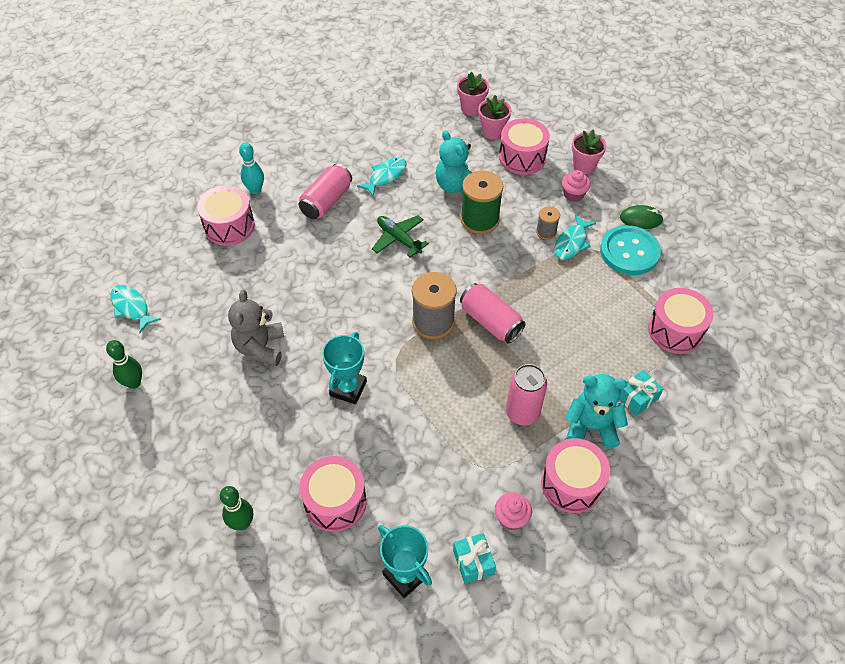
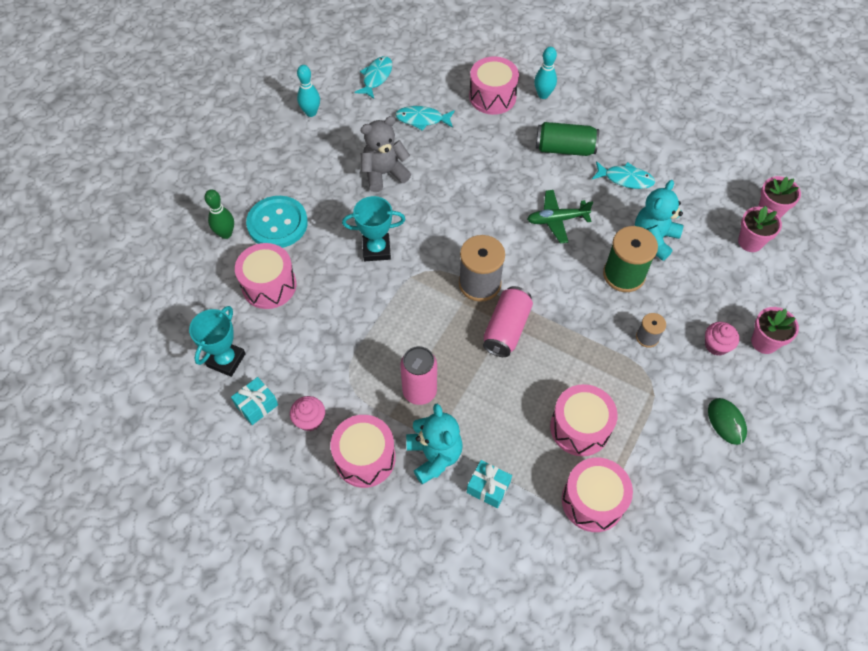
camera: 65 degrees right, 5 degrees up
(134, 383) = (311, 112): green bowling pin -> turquoise bowling pin
(326, 201) = (565, 148): pink can -> green can
(399, 239) = (557, 220): green plane -> green plane turned 120 degrees counterclockwise
(522, 157) = (734, 281): pink drum -> pink drum (580, 428)
(571, 243) = (648, 365): turquoise fish -> turquoise fish (422, 119)
(629, 252) = (672, 424): turquoise button -> turquoise button (277, 223)

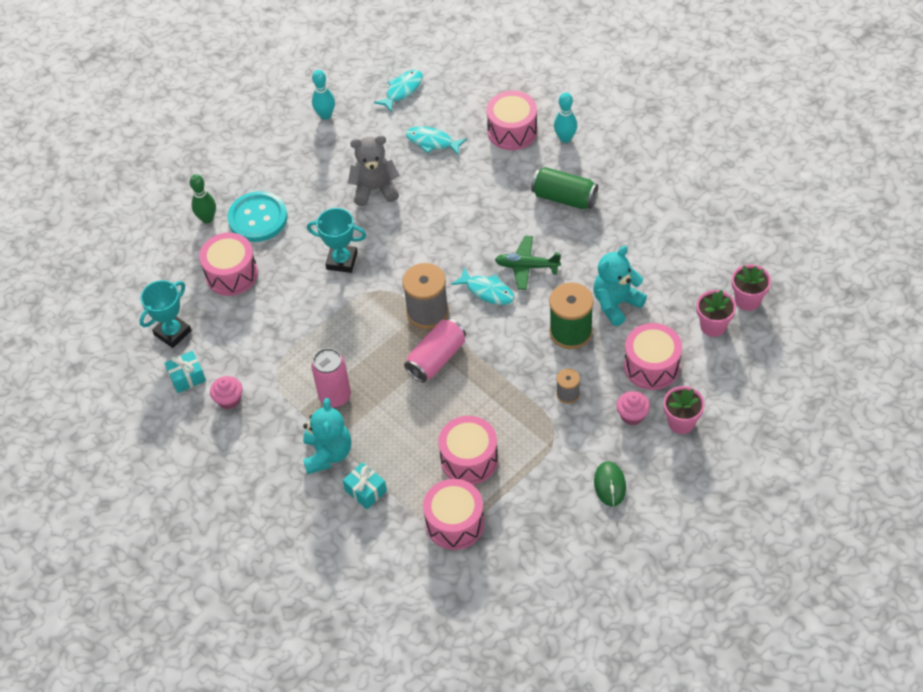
camera: 20 degrees right, 5 degrees down
(365, 458) = (266, 442): pink drum -> pink drum (651, 366)
(625, 179) = (613, 240): turquoise fish -> turquoise fish (487, 291)

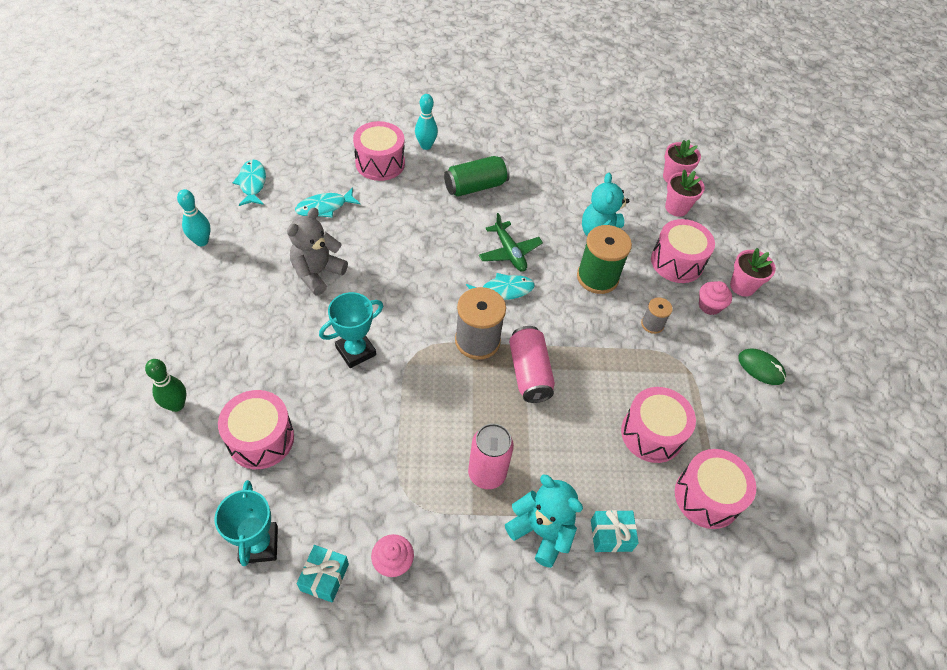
camera: 55 degrees left, 0 degrees up
(258, 218) = (231, 369): turquoise button -> none
(527, 266) = (509, 252): green plane -> green plane turned 75 degrees counterclockwise

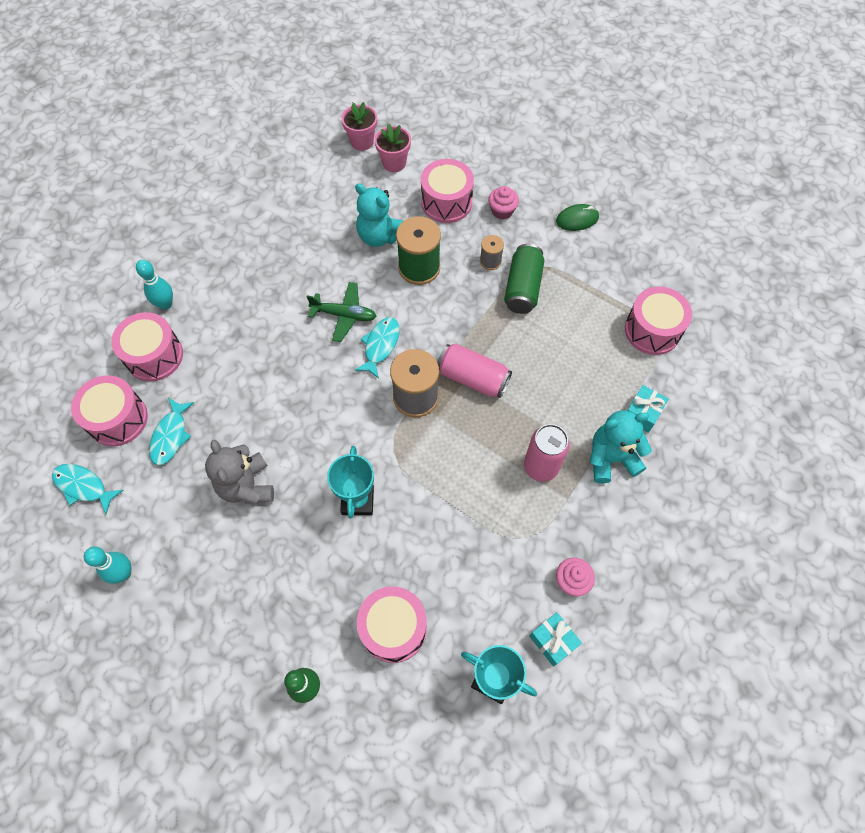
camera: 50 degrees left, 10 degrees up
(475, 186) = (249, 294): green can -> green can (522, 288)
(652, 434) = (582, 330): pink drum -> pink drum (118, 419)
(742, 286) = (501, 176): pink flower pot -> none

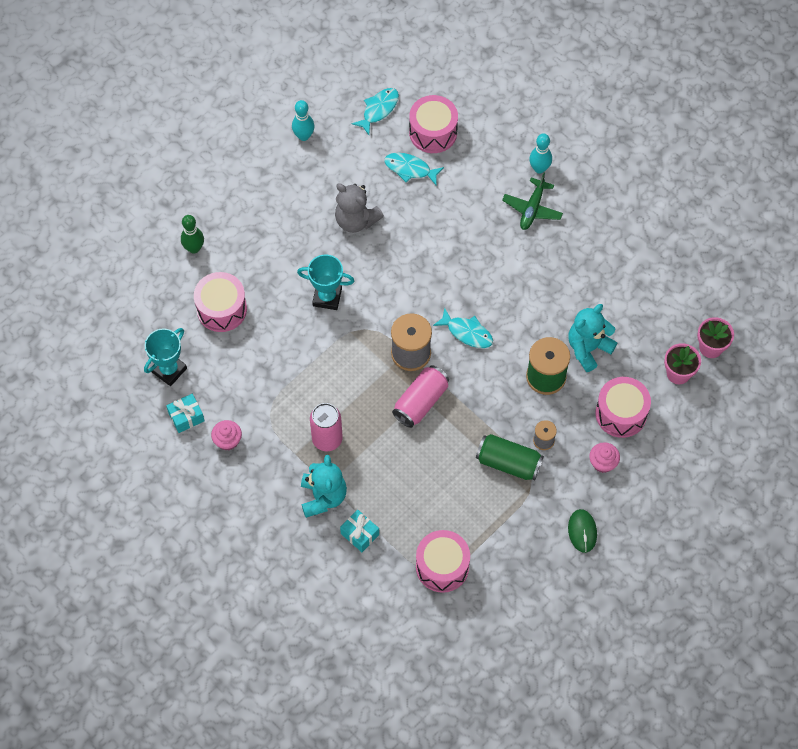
camera: 100 degrees right, 0 degrees up
(154, 356) = (487, 159): pink drum -> none
(247, 486) = (356, 220): grey teddy bear -> grey teddy bear turned 135 degrees counterclockwise
(344, 315) = (504, 307): green plane -> green plane (532, 208)

